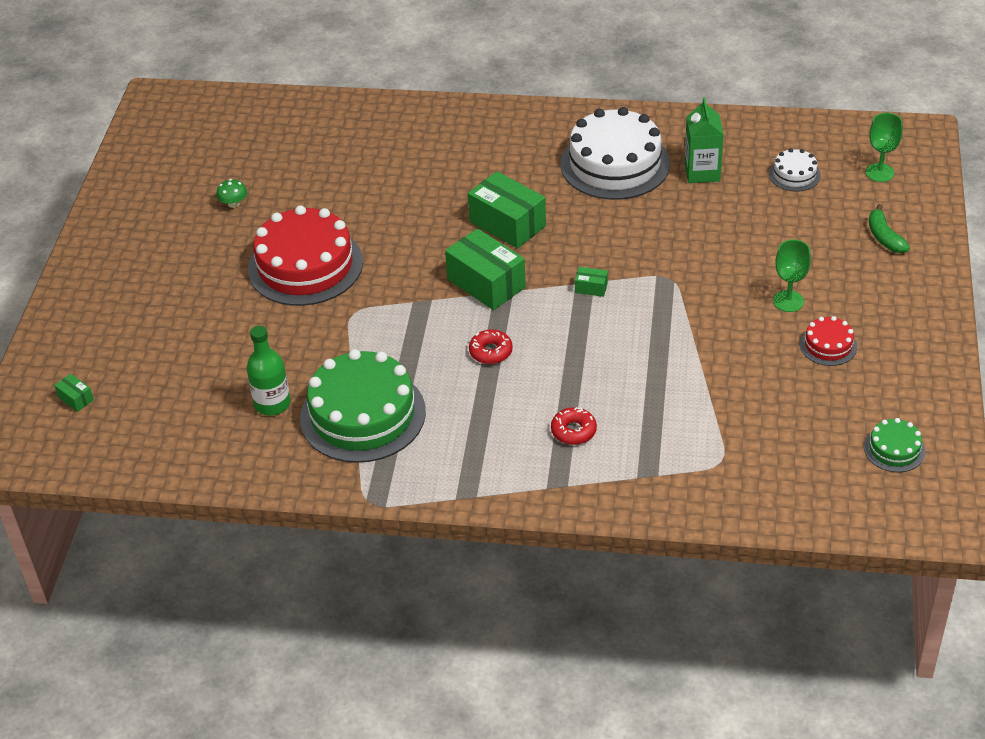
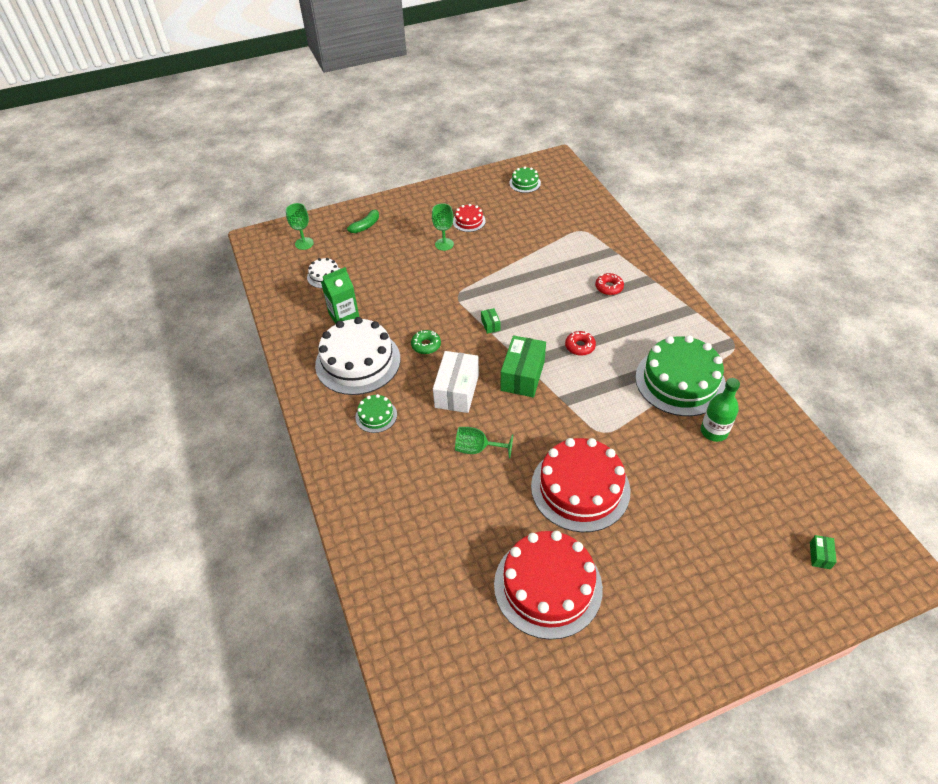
camera: 120 degrees left, 5 degrees up
(233, 203) = (548, 586): green mushroom -> red cake
(417, 212) = (477, 449): none -> green goblet
(507, 224) = (457, 391): green box -> white box
(523, 156) = (376, 416): none -> green cake
(599, 223) = (426, 345): none -> green donut

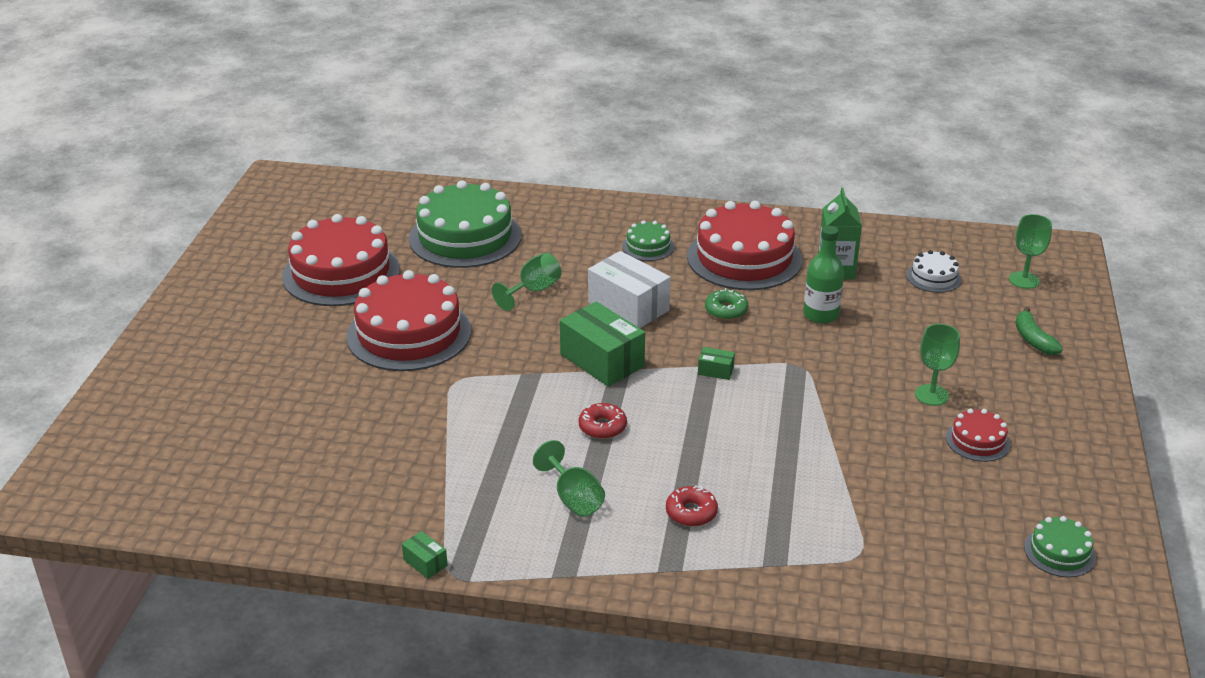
camera: 120 degrees right, 15 degrees down
(358, 361) = (744, 258): white cake -> red cake
(642, 330) = (573, 498): none -> green goblet
(680, 381) = (454, 483): green cake -> green cake (465, 237)
(714, 431) = (354, 466): green bottle -> green bottle (821, 315)
(820, 555) = (137, 449): green box -> green box (425, 562)

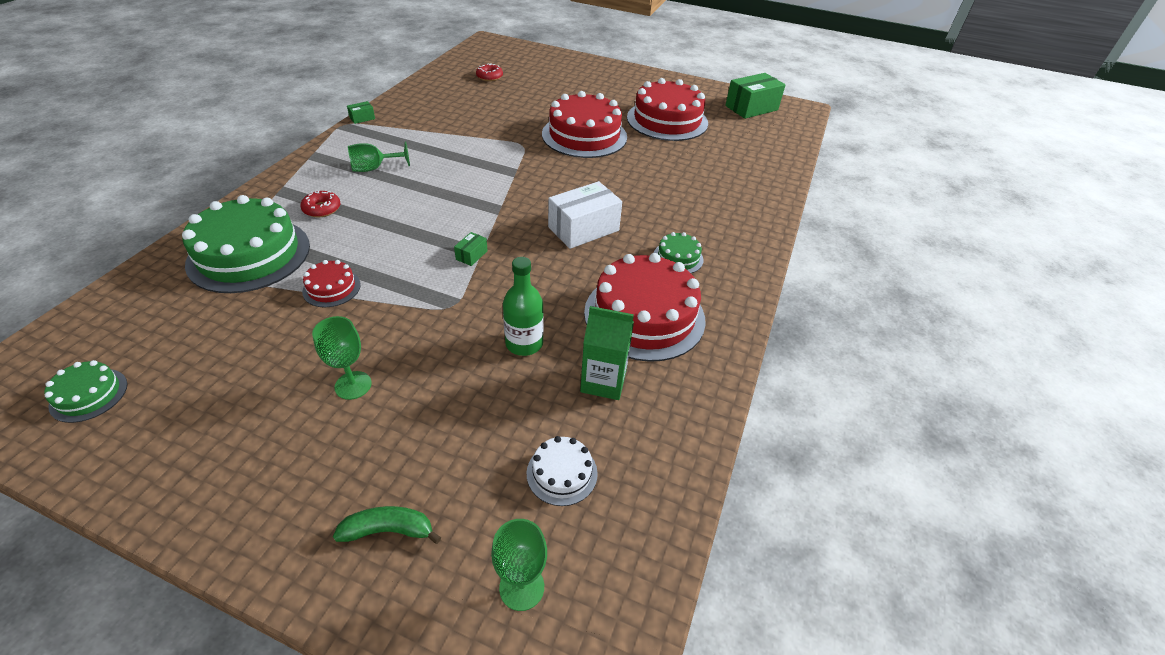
camera: 100 degrees right, 10 degrees up
(465, 237) = (708, 170): green cake -> green cake (249, 254)
(533, 291) = (622, 188): green goblet -> none
(602, 360) = (515, 203): green box -> green box (751, 108)
(602, 427) = (437, 190): red donut -> red donut (489, 77)
(726, 310) = (557, 281): green donut -> none
(977, 441) = (265, 395): red cake -> red cake (331, 288)

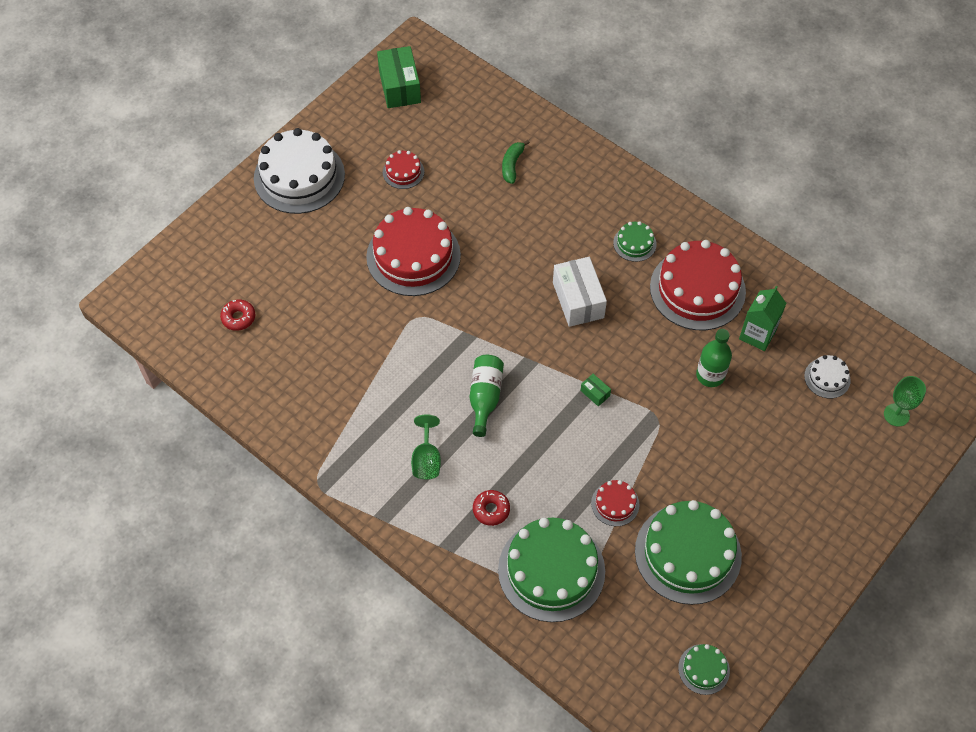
camera: 70 degrees left, 15 degrees up
(262, 357) = (688, 553): none -> green cake
(353, 385) = (729, 492): green goblet -> none
(362, 118) = (308, 465): green box -> none
(389, 530) = (850, 477): green banana -> green banana (512, 165)
(448, 189) = (485, 397): none -> green bottle
(630, 81) = (299, 176): none -> white cake
(667, 120) = (403, 172): red cake -> red cake, size x0.46

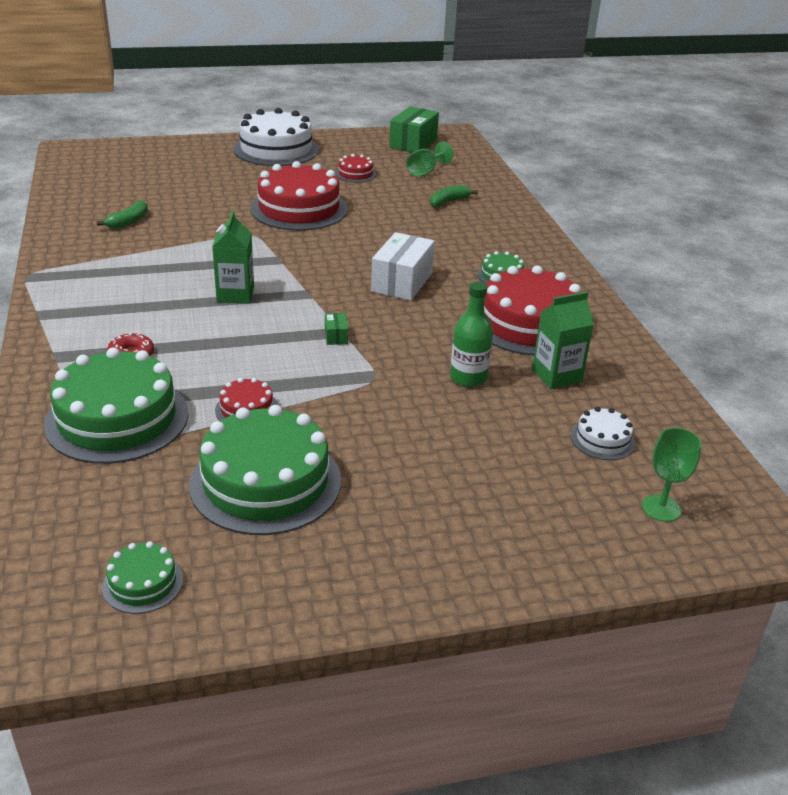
camera: 35 degrees right, 25 degrees down
(238, 318) = (125, 184): red donut -> none
(306, 367) = (128, 222): none -> green banana
(426, 459) = (130, 303): green goblet -> green goblet (425, 172)
(485, 397) = (235, 295): green bottle -> green carton

